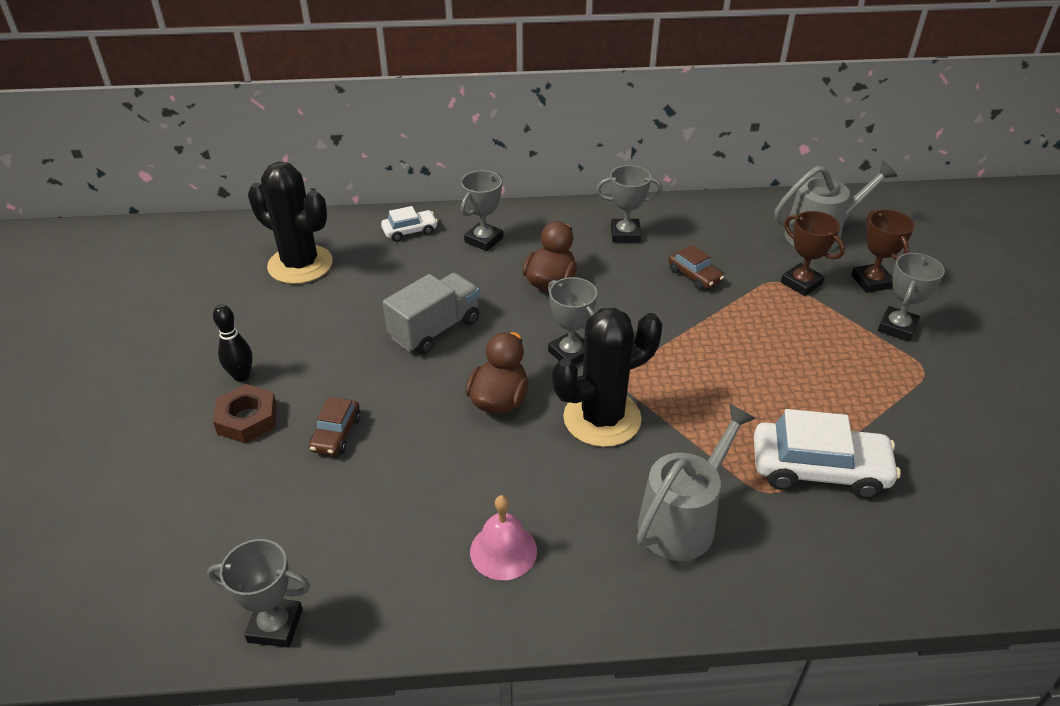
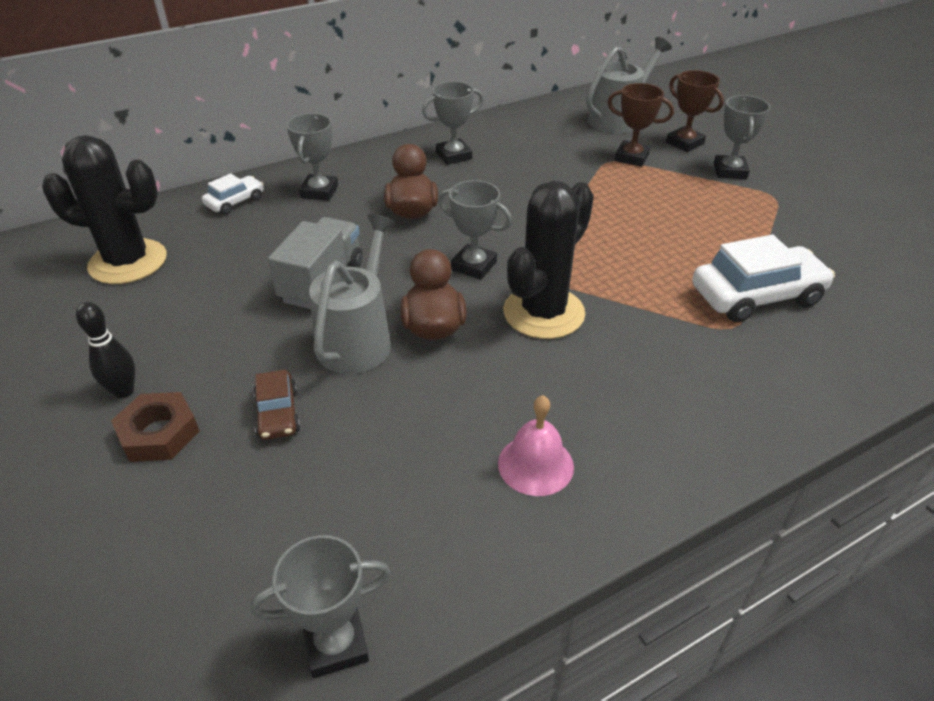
camera: 25 degrees left, 0 degrees up
(683, 520) = (679, 375): grey watering can -> grey watering can (358, 339)
(694, 276) = (539, 174): brown car -> none

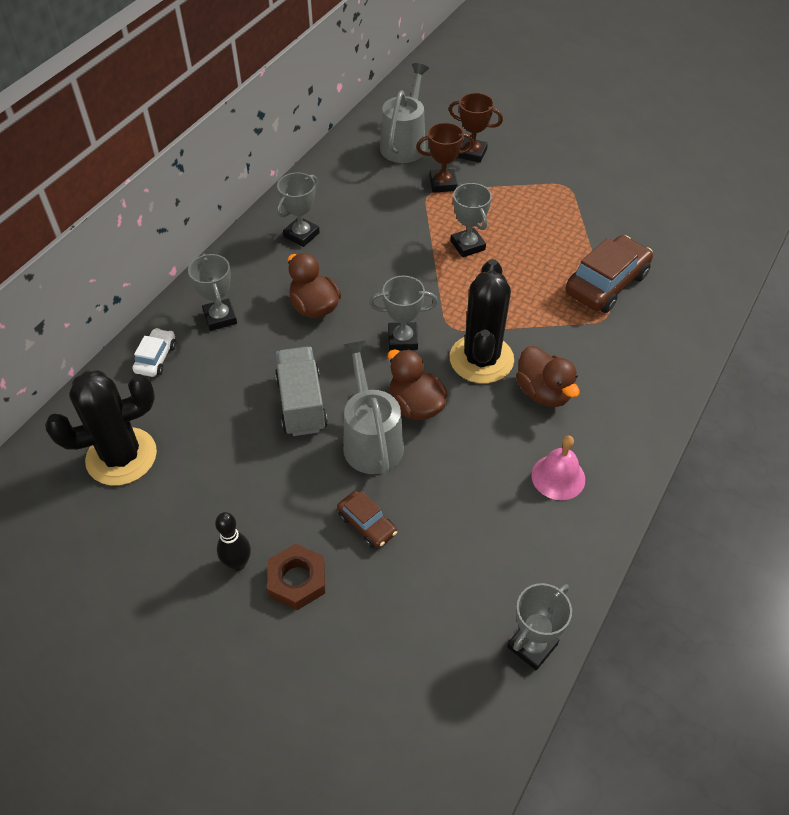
camera: 30 degrees left, 10 degrees up
(590, 371) = (543, 392): none -> brown duck
(729, 171) = (522, 171): grey trophy -> grey trophy (467, 245)
(756, 296) = (606, 284): white car -> brown car

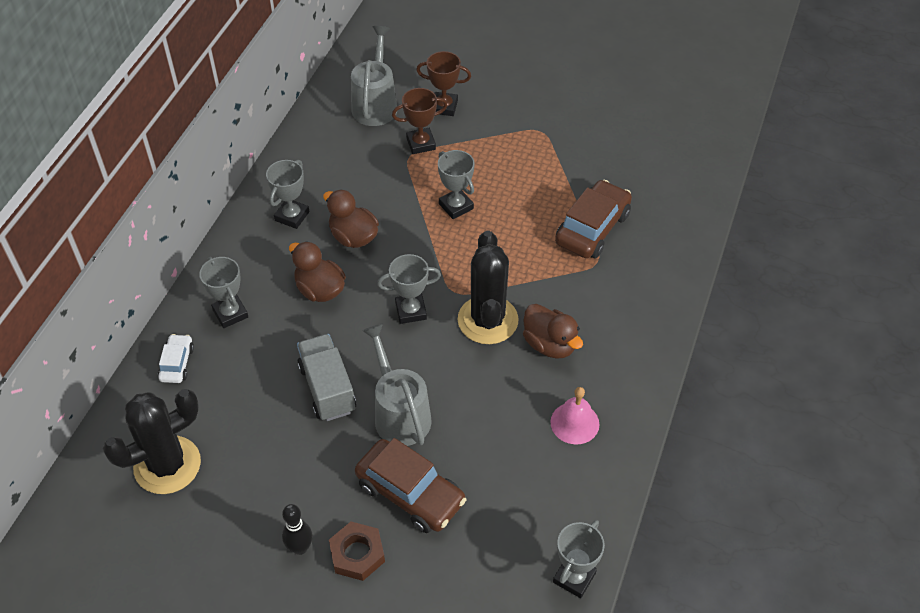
camera: 10 degrees left, 0 degrees up
(367, 524) = (410, 493): brown car -> brown car, size x1.88
(416, 405) = (434, 374): brown duck -> brown duck (353, 237)

